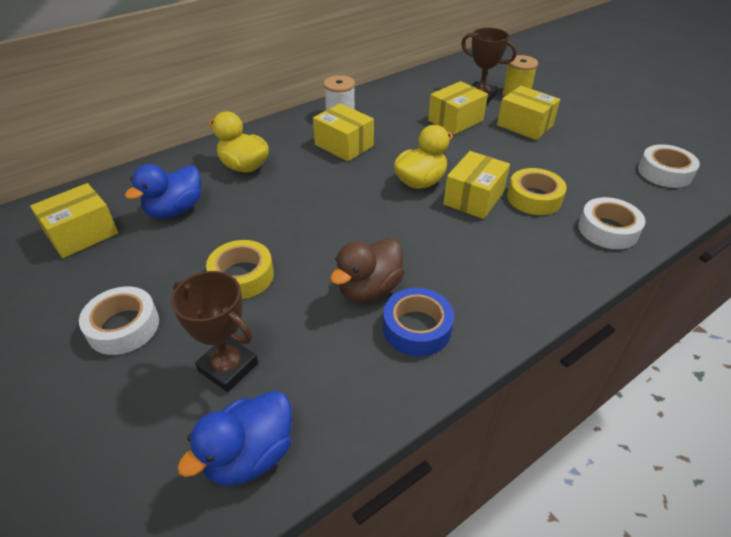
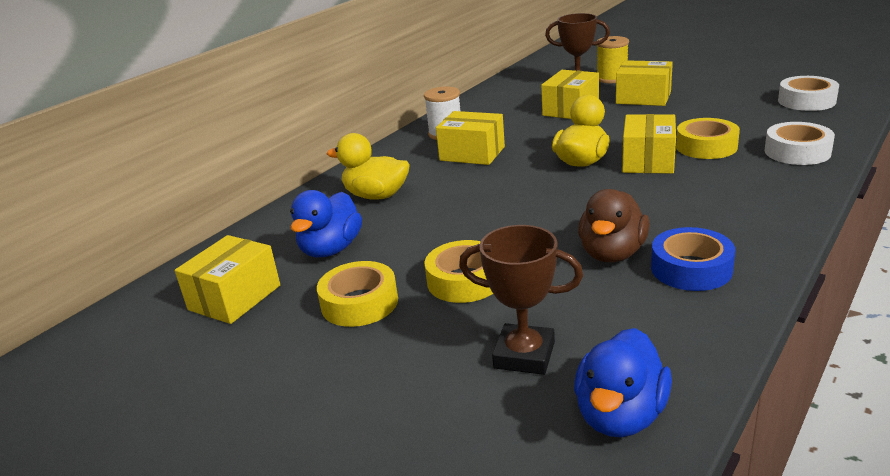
camera: 15 degrees left, 15 degrees down
(123, 327) = (368, 359): white tape -> none
(156, 270) = (359, 303): none -> yellow tape

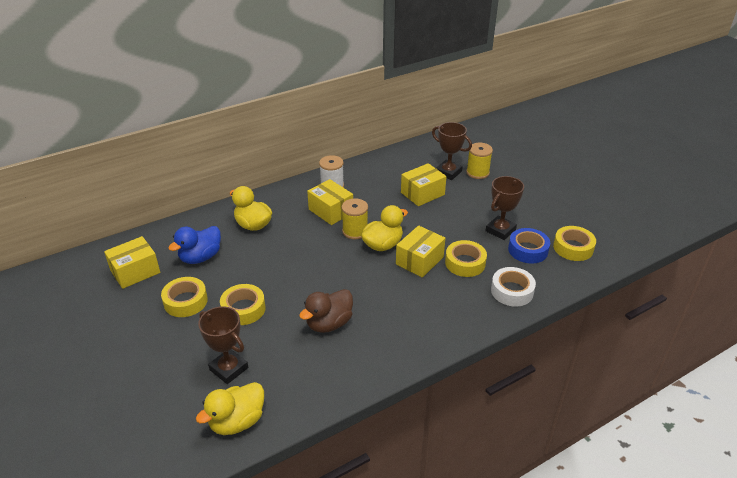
camera: 20 degrees right, 10 degrees up
(528, 161) = (355, 231): none -> yellow spool
(620, 415) = (237, 421): blue duck -> yellow duck
(643, 98) = (476, 201): yellow box -> none
(691, 269) = (356, 352): blue tape -> blue tape (528, 250)
(706, 111) = (500, 230): none -> brown trophy
(806, 101) = (573, 248): white tape -> yellow tape

